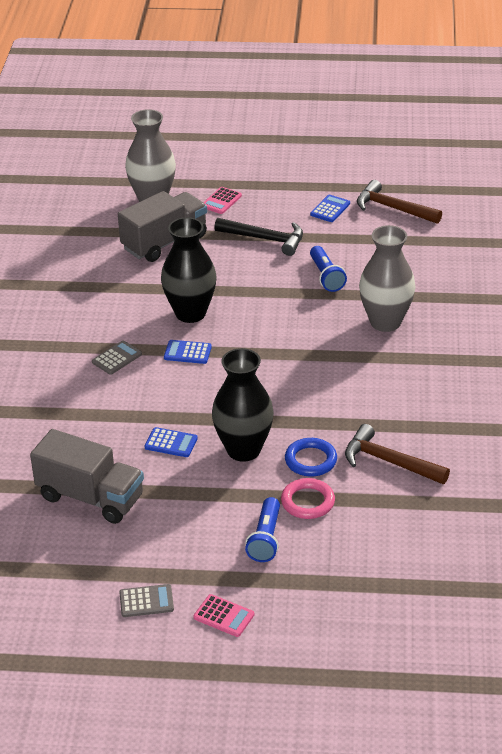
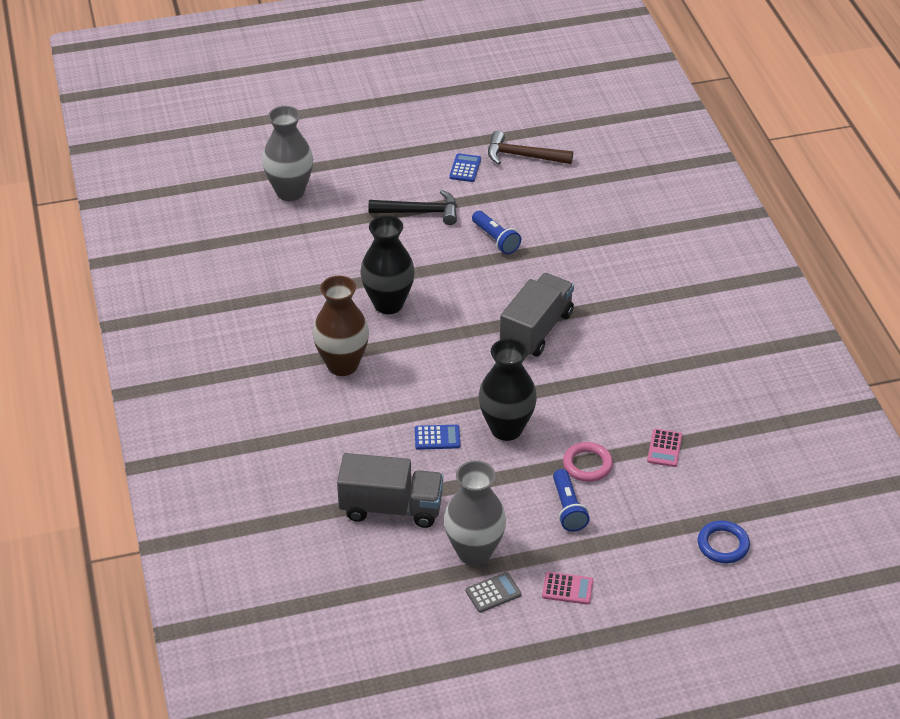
camera: 20 degrees left, 5 degrees up
(117, 358) = (342, 365): grey calculator -> brown vase
(164, 242) = (325, 235): grey truck -> grey truck (536, 330)
(187, 352) = (406, 344): blue calculator -> none
(221, 201) = (357, 180): pink calculator -> pink calculator (664, 448)
(311, 460) = (571, 425): blue ring -> blue ring (723, 545)
(385, 322) = (571, 274): grey vase -> grey vase (474, 552)
(389, 462) = (639, 410): brown hammer -> none

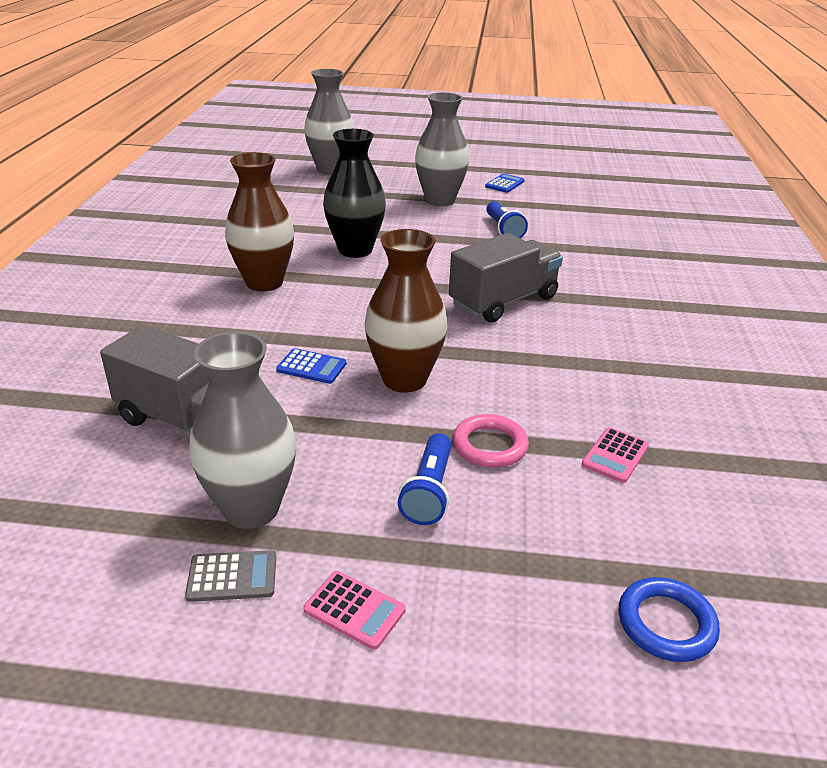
camera: 20 degrees right, 10 degrees down
(420, 212) = (440, 200): black hammer -> grey vase
(506, 429) = (404, 379): black vase -> brown vase
(523, 156) = (567, 186): brown hammer -> none

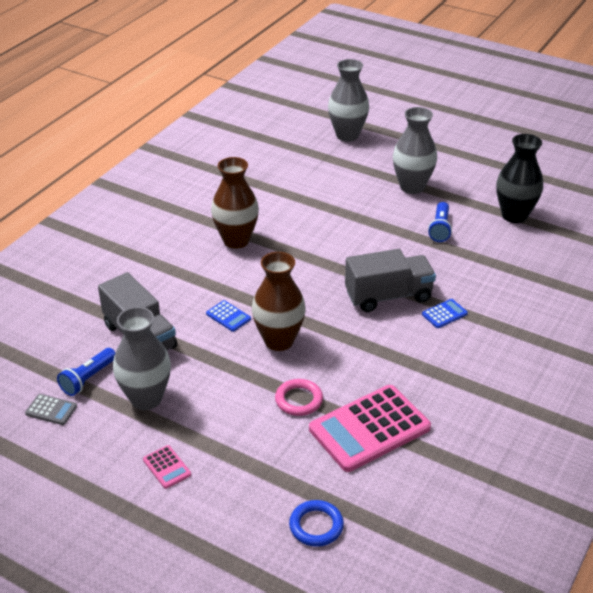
camera: 25 degrees right, 5 degrees up
(232, 577) = (119, 432): grey calculator -> grey calculator (51, 410)
(355, 250) = (314, 224): black vase -> black vase (514, 215)
(429, 492) = (244, 417): blue flashlight -> blue flashlight (88, 379)
(504, 184) = (479, 179): blue calculator -> blue calculator (444, 314)
(615, 455) = (369, 428): pink calculator -> pink calculator, size x2.35

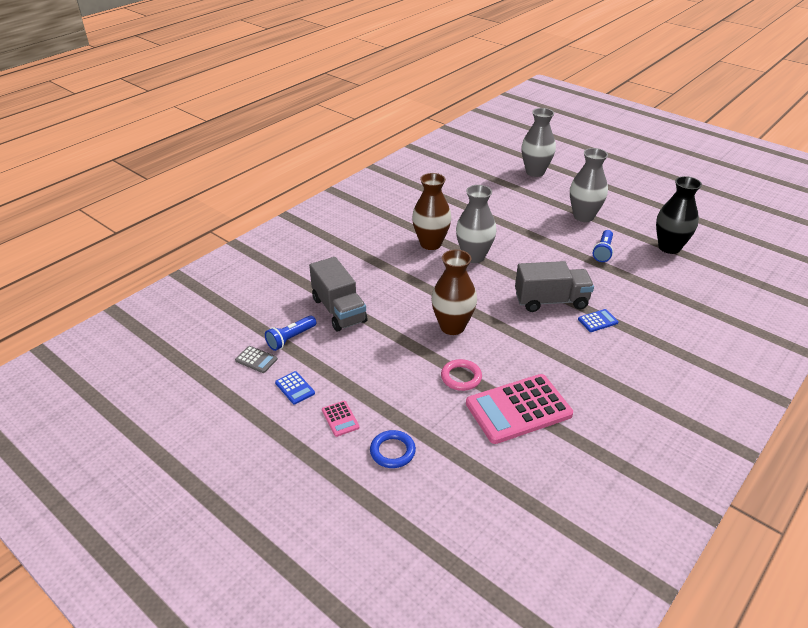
camera: 10 degrees right, 0 degrees up
(146, 398) = (334, 360): grey vase -> grey vase (474, 256)
(228, 316) = (413, 302): blue calculator -> blue calculator (295, 388)
(316, 526) = (458, 487): blue ring -> blue ring (392, 451)

